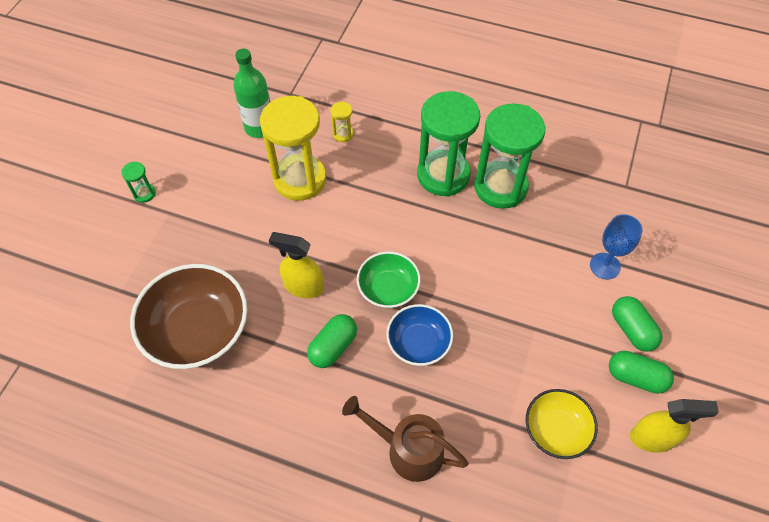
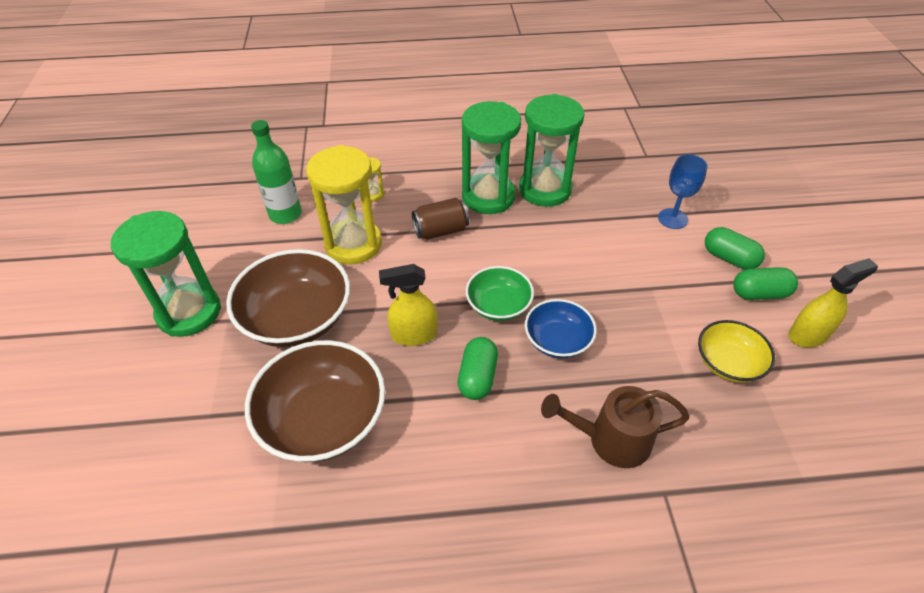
camera: 25 degrees left, 10 degrees down
(144, 194) = (189, 312): green hourglass -> green hourglass, size x2.44
(221, 232) = (297, 318): none -> brown bowl
(380, 195) = (441, 231): none -> brown can

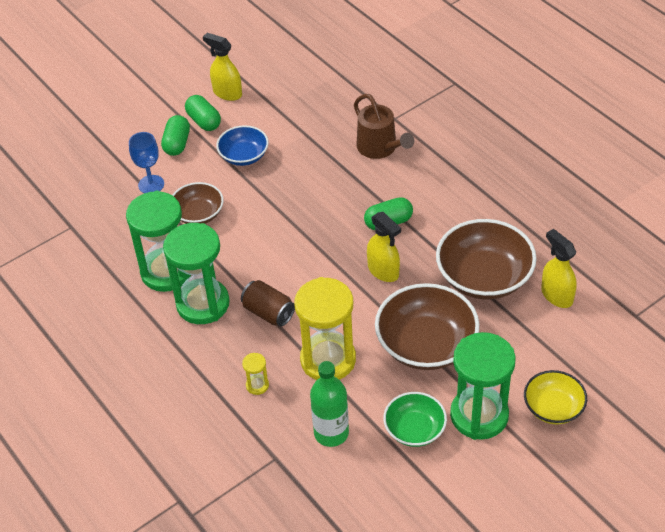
camera: 120 degrees left, 0 degrees up
(230, 476) = (556, 295): none -> yellow spray bottle
(498, 305) = (320, 240): green bowl -> green bowl (414, 429)
(557, 340) = (326, 198): blue bowl -> blue bowl (244, 156)
(606, 234) = (198, 214): none -> brown bowl
(728, 363) = (280, 119): yellow bowl -> yellow bowl (553, 407)

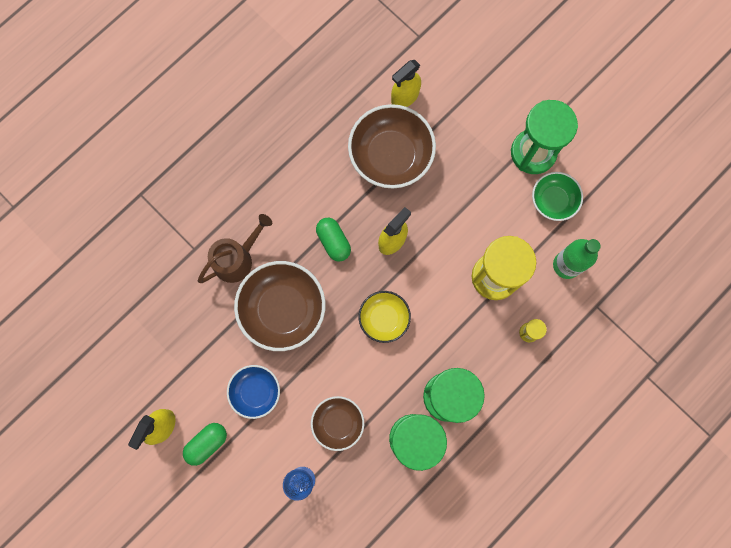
camera: 100 degrees left, 30 degrees up
(177, 144) = (242, 465): green capsule -> none
(268, 312) = (450, 335): brown can -> none
(426, 344) = (469, 198): brown bowl -> brown bowl (283, 309)
(553, 407) = (518, 98): yellow bowl -> yellow bowl (384, 318)

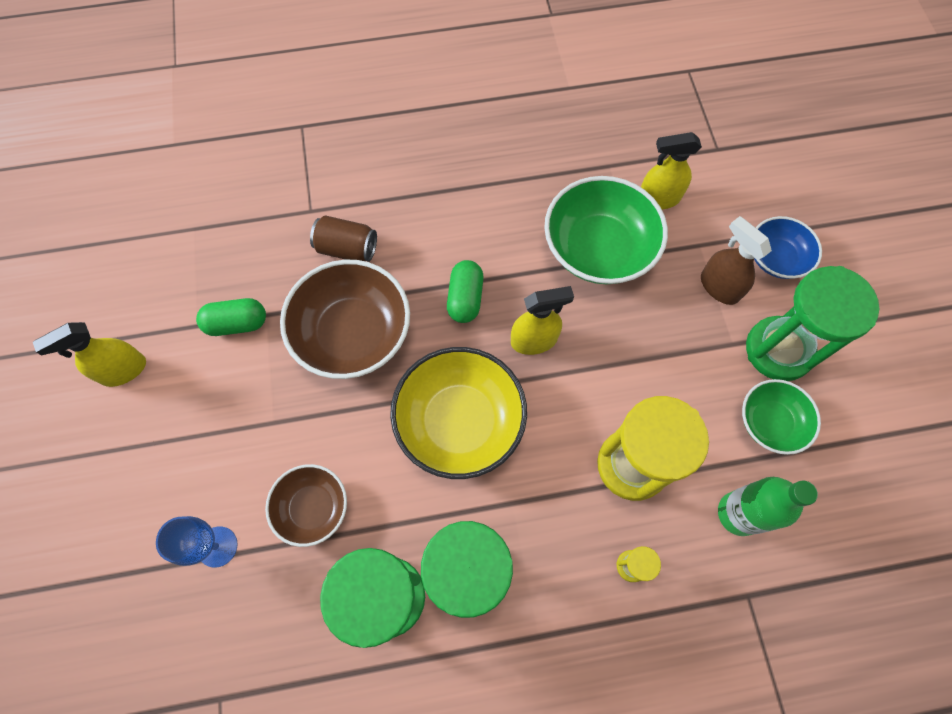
camera: 35 degrees right, 10 degrees down
(207, 443) = (152, 423): green capsule -> green capsule (237, 323)
(237, 259) = (347, 249): brown watering can -> brown can
(255, 392) = (250, 403): blue bowl -> blue bowl (776, 258)
(384, 318) = (459, 422): yellow bowl -> yellow bowl, size x1.72
(390, 155) = (598, 248): brown bowl -> green bowl
(476, 134) = (719, 287): none -> brown spray bottle

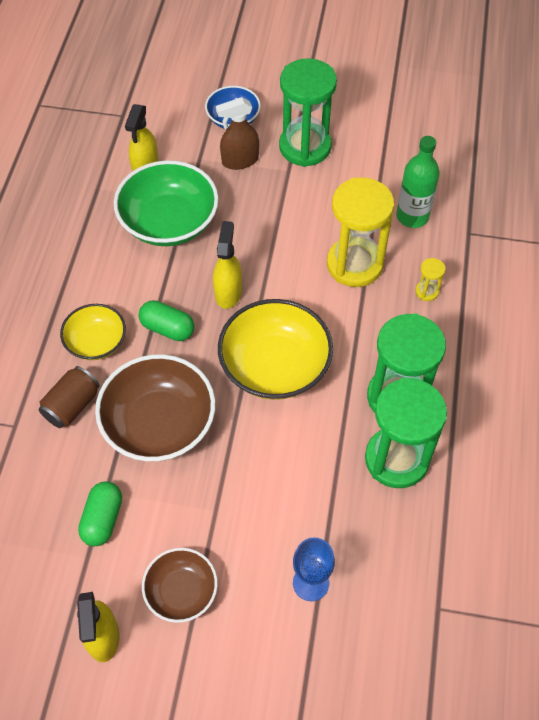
camera: 70 degrees left, 10 degrees down
(312, 508) = (305, 497): brown bowl -> brown bowl (181, 591)
(424, 240) = (96, 342): none -> yellow bowl
(770, 422) = (355, 173): green bowl -> none

